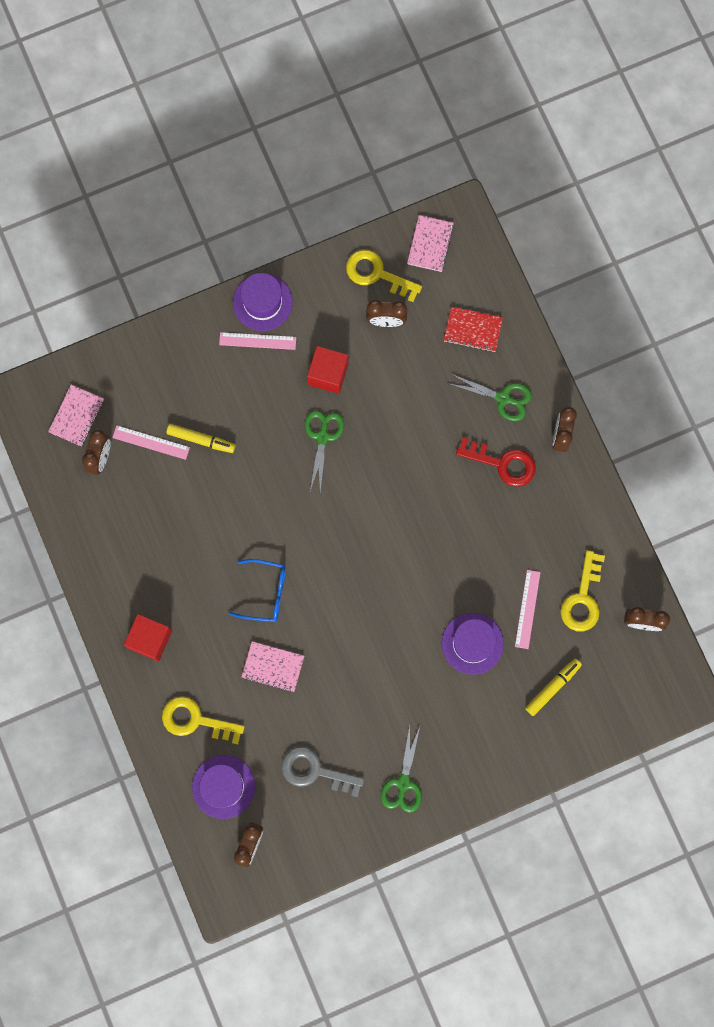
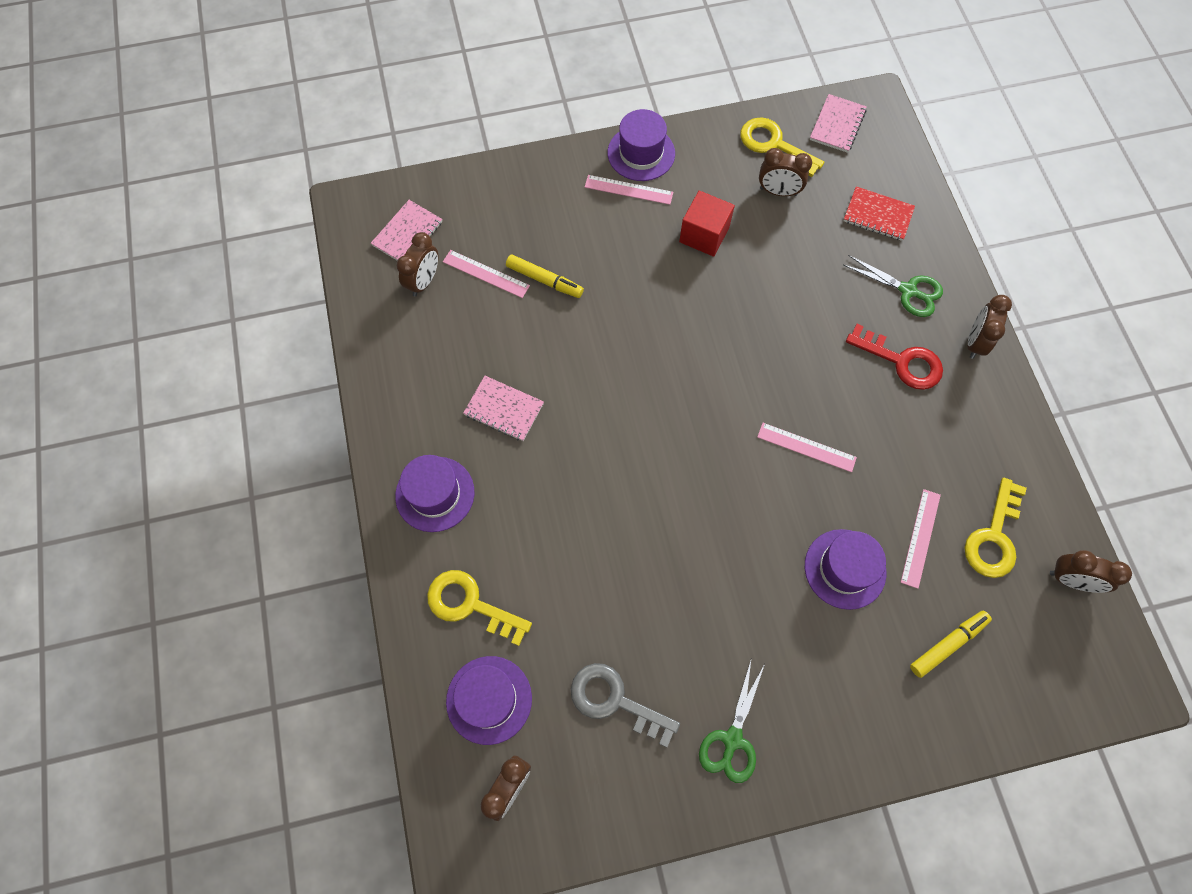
camera: 10 degrees right, 10 degrees down
(150, 639) = (435, 494): red cube -> purple hat
(265, 593) = (589, 462): blue glasses -> none
(273, 667) = (582, 554): pink notebook -> pink notebook (504, 409)
(322, 437) = (687, 299): green scissors -> none
(433, 550) = (806, 447): none -> pink ruler

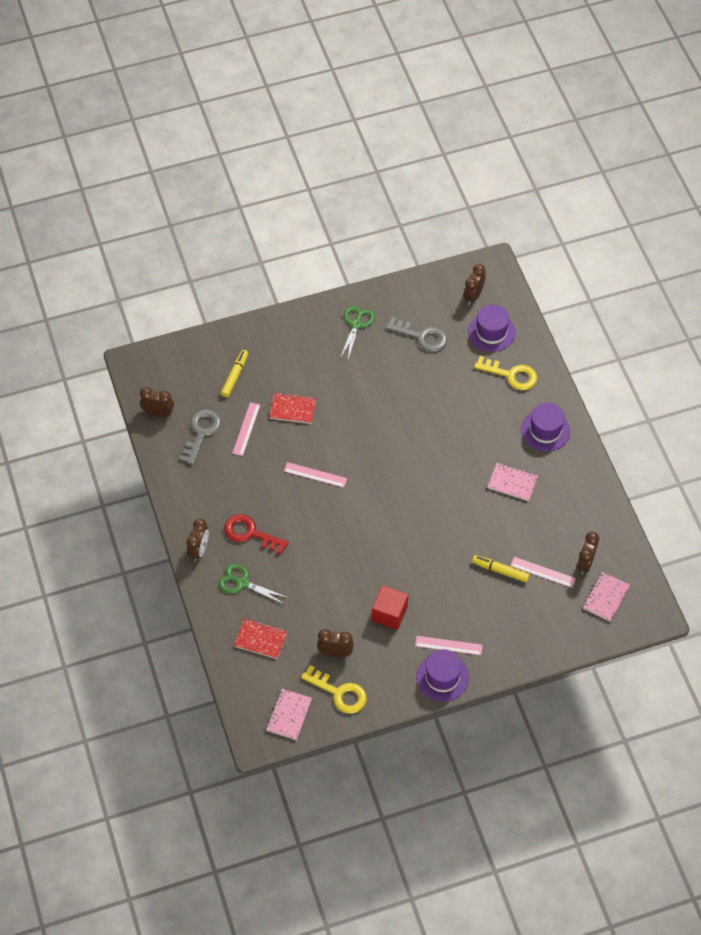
camera: 175 degrees right, 10 degrees down
(845, 569) = (292, 409): purple hat -> red notebook
(948, 644) = (235, 376): yellow marker -> yellow marker turned 150 degrees clockwise
(994, 536) = (201, 433): yellow key -> grey key

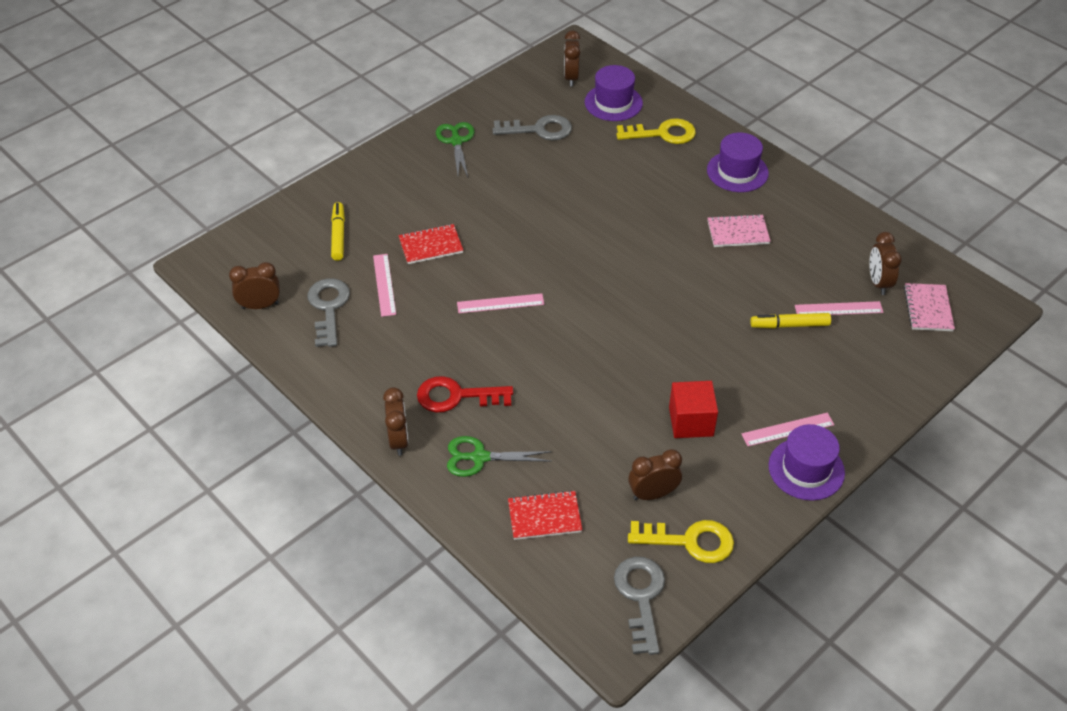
camera: 25 degrees left, 10 degrees down
(289, 715) = (641, 597): pink notebook -> grey key

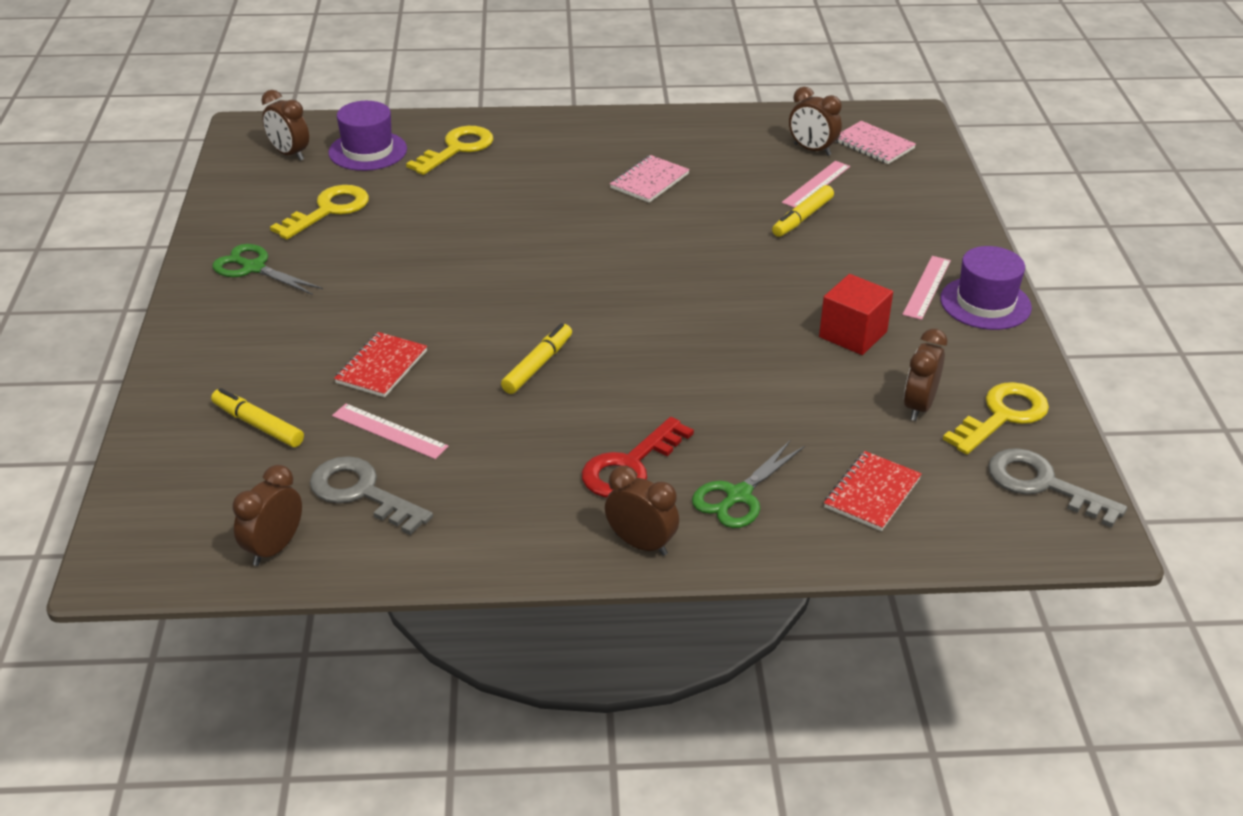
camera: 50 degrees left, 10 degrees down
(500, 303) = (538, 365): pink ruler -> yellow marker
(539, 130) = (328, 210): grey key -> yellow key
(737, 171) = (572, 140): purple hat -> none

